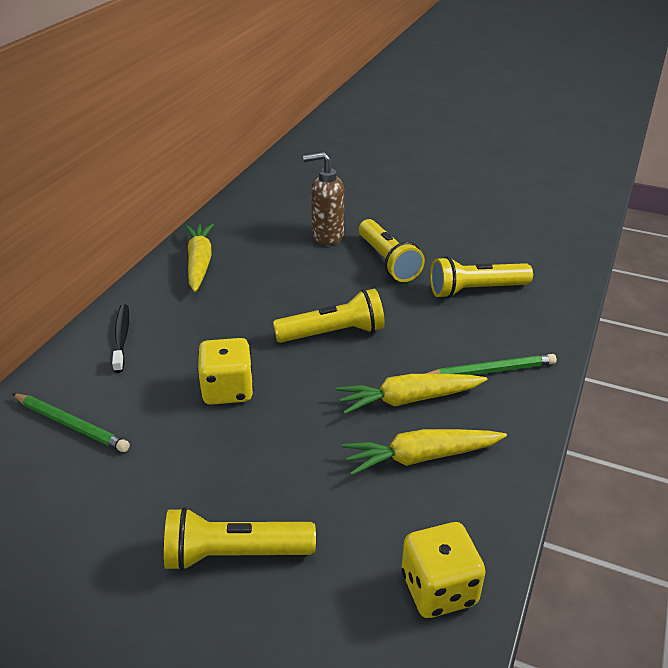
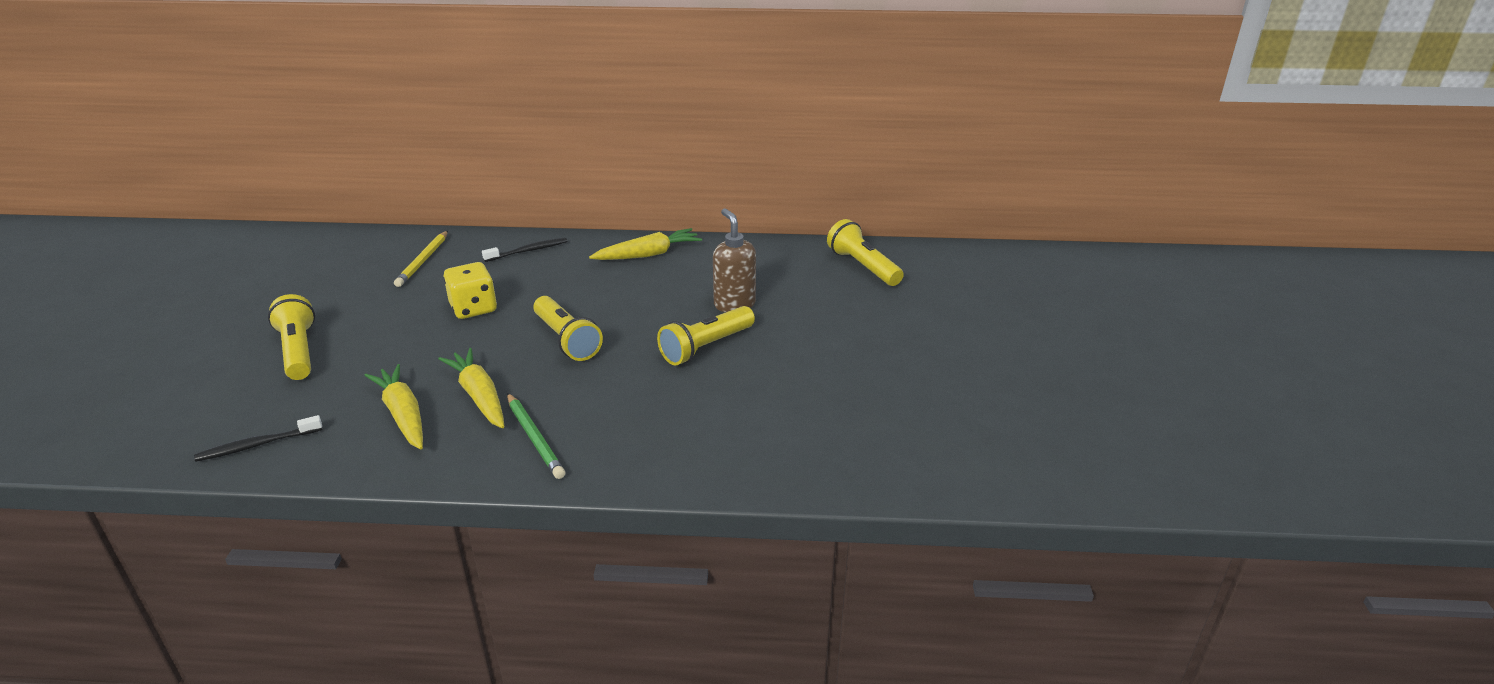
camera: 70 degrees right, 5 degrees down
(71, 425) = (423, 261): green pencil -> yellow pencil
(438, 589) = (257, 445): yellow dice -> black toothbrush
(476, 290) = (678, 411): yellow flashlight -> yellow flashlight (863, 267)

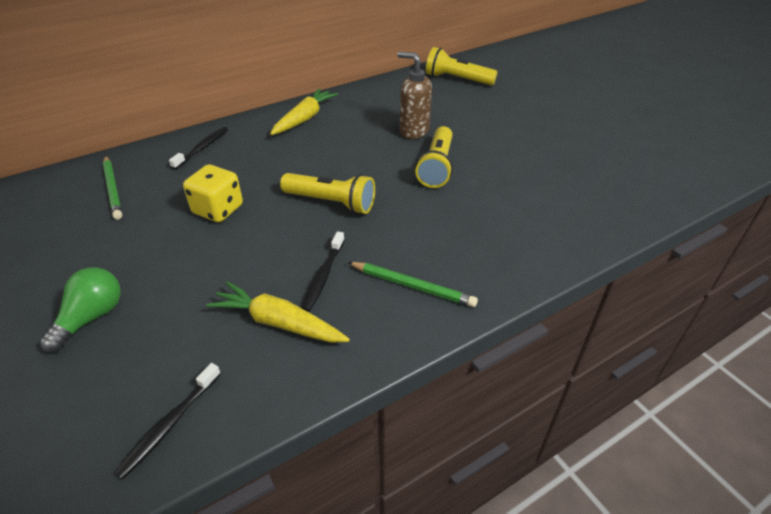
camera: 35 degrees left, 10 degrees up
(299, 351) = (91, 317): yellow flashlight -> green light bulb
(423, 261) = (113, 189): yellow pencil -> green pencil
(479, 396) = (323, 276): yellow carrot -> black toothbrush

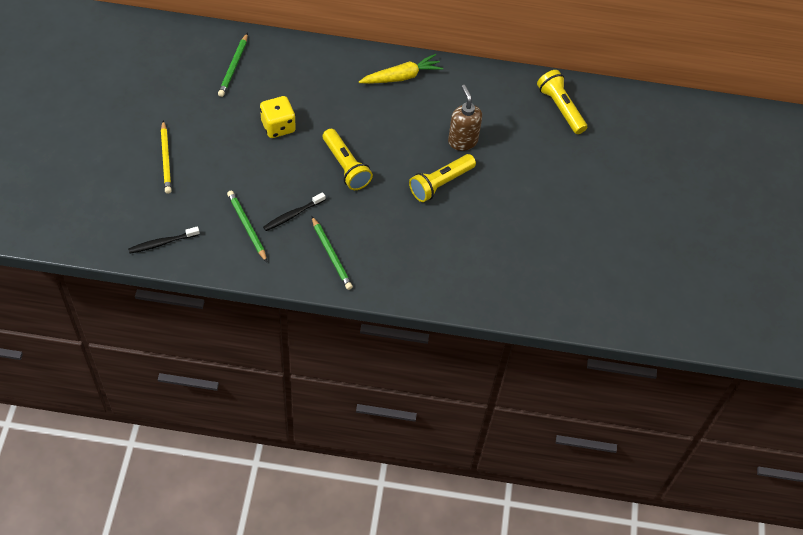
camera: 35 degrees right, 15 degrees up
(91, 317) = (166, 159): green light bulb -> yellow pencil
(202, 148) = (311, 63): black toothbrush -> none
(279, 323) = (247, 226): yellow carrot -> green pencil

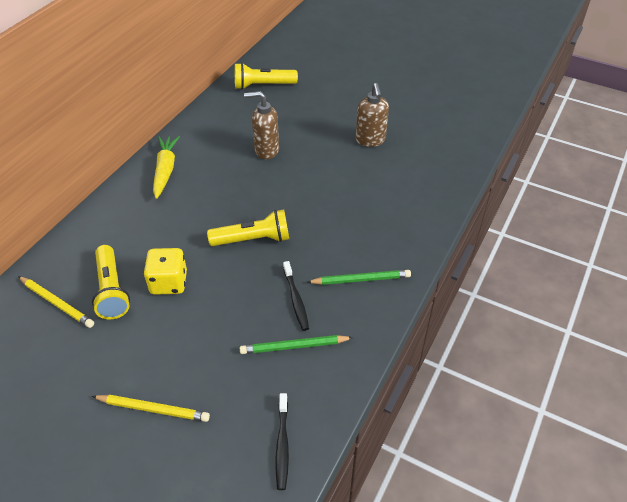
camera: 65 degrees left, 10 degrees down
(233, 67) = (57, 303): green pencil -> yellow pencil
(440, 183) = (307, 177): yellow flashlight -> yellow flashlight (111, 290)
(517, 221) = (370, 140): none -> brown soap dispenser

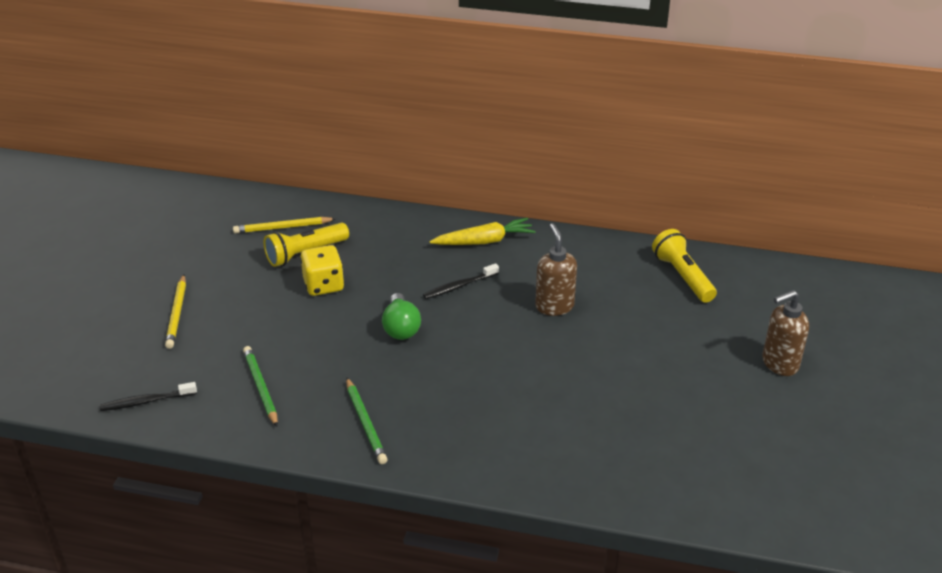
camera: 75 degrees right, 10 degrees down
(57, 303) = (282, 227): yellow pencil -> yellow pencil turned 60 degrees clockwise
(253, 239) = (401, 328): yellow flashlight -> green light bulb
(296, 299) = (323, 377): black toothbrush -> black toothbrush (459, 286)
(370, 140) = (621, 393): brown soap dispenser -> brown soap dispenser (779, 364)

